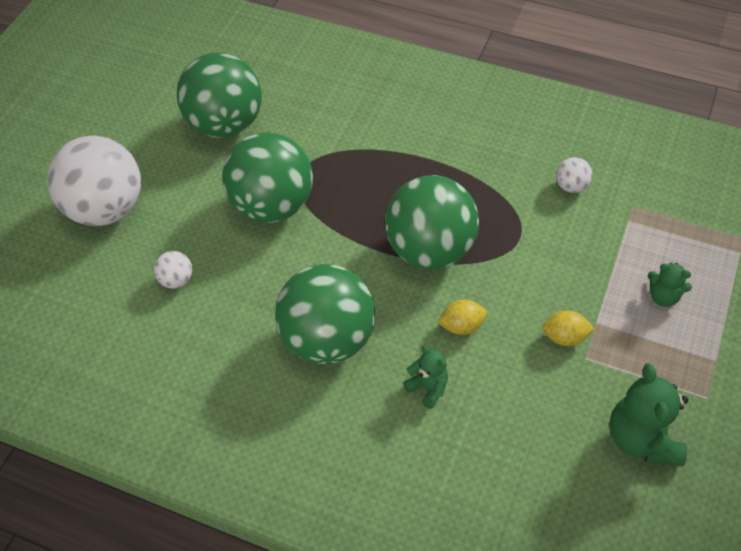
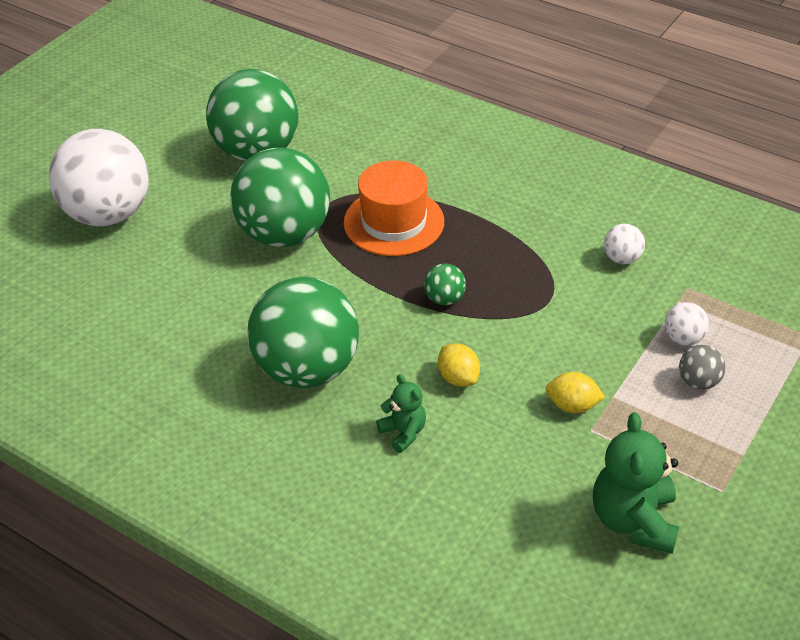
camera: 10 degrees right, 10 degrees down
(177, 280) = (162, 290): white ball -> white ball (683, 338)
(366, 179) = (394, 222): none -> orange hat
(430, 249) = (444, 299): green ball -> green ball, size x0.40
(461, 326) = (458, 378): yellow lemon -> yellow lemon turned 60 degrees clockwise
(663, 296) = (698, 381): green teddy bear -> grey ball

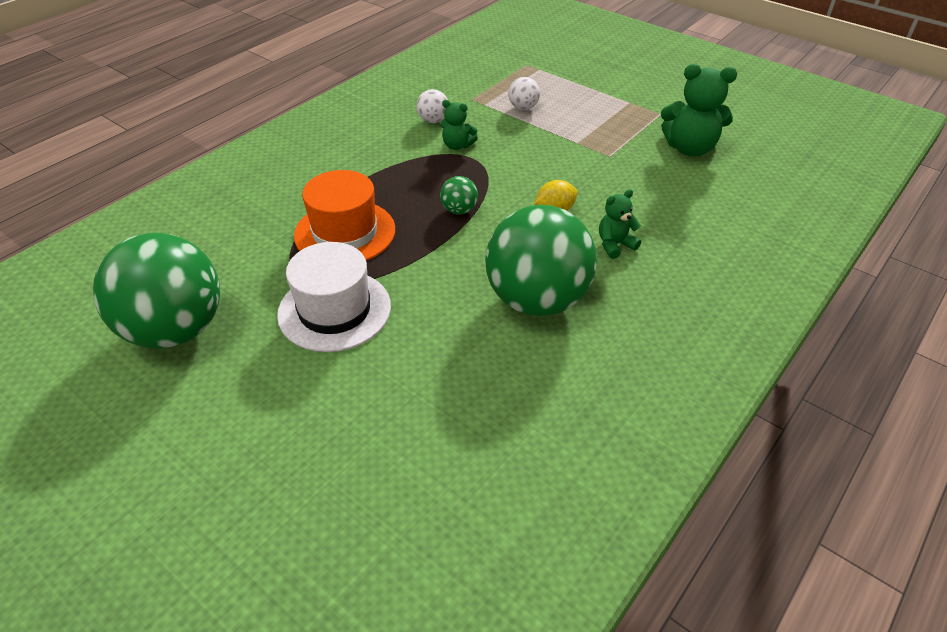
camera: 85 degrees left, 0 degrees up
(108, 214) = (229, 483): white ball -> none
(284, 234) = (334, 310): green ball -> white hat
(571, 285) = (457, 146): none -> green teddy bear
(572, 405) = (586, 160): yellow lemon -> none
(698, 381) = (565, 108): grey ball -> none

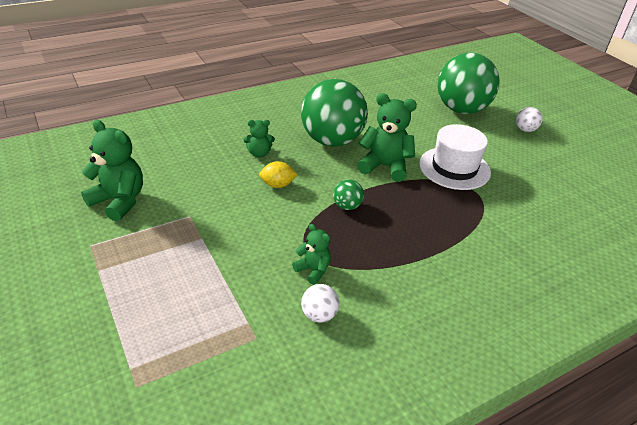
camera: 160 degrees left, 5 degrees down
(175, 330) = (554, 184): green ball -> green ball (461, 109)
(345, 232) = (440, 214): orange hat -> none
(437, 279) = (385, 166): none -> green teddy bear
(523, 107) = (211, 301): white ball -> white ball (525, 130)

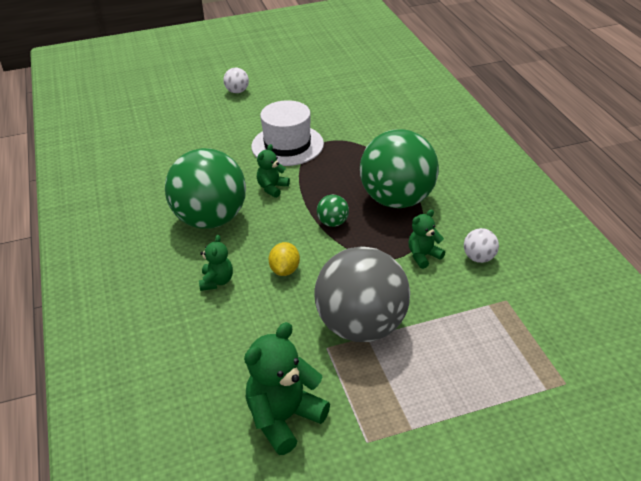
camera: 75 degrees left, 0 degrees up
(213, 234) = (361, 326): none -> grey ball
(385, 166) = (272, 188): green teddy bear -> green teddy bear, size x0.56
(461, 109) = (184, 120): green ball -> green ball (397, 199)

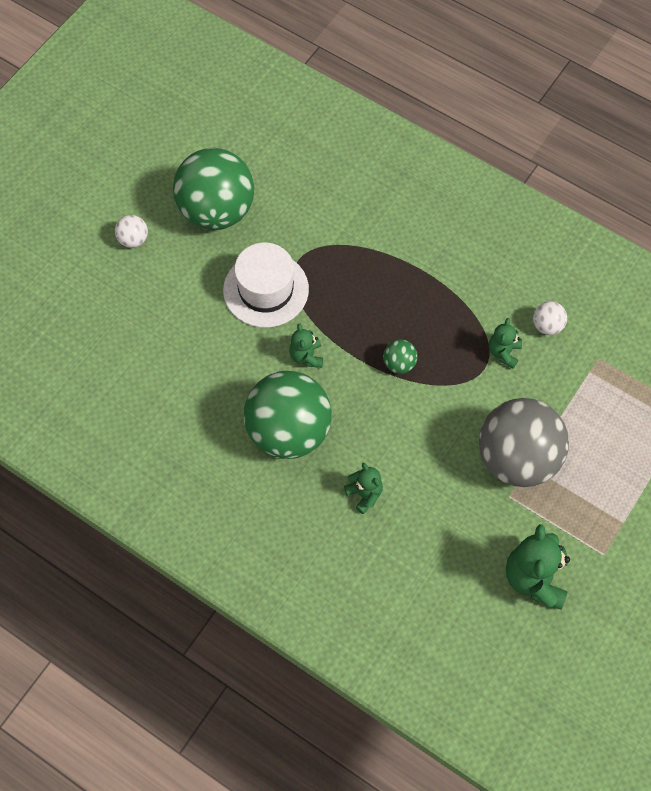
camera: 40 degrees left, 25 degrees up
(285, 270) = (408, 443): yellow lemon -> none
(397, 199) = (429, 299): green ball -> green ball (216, 211)

